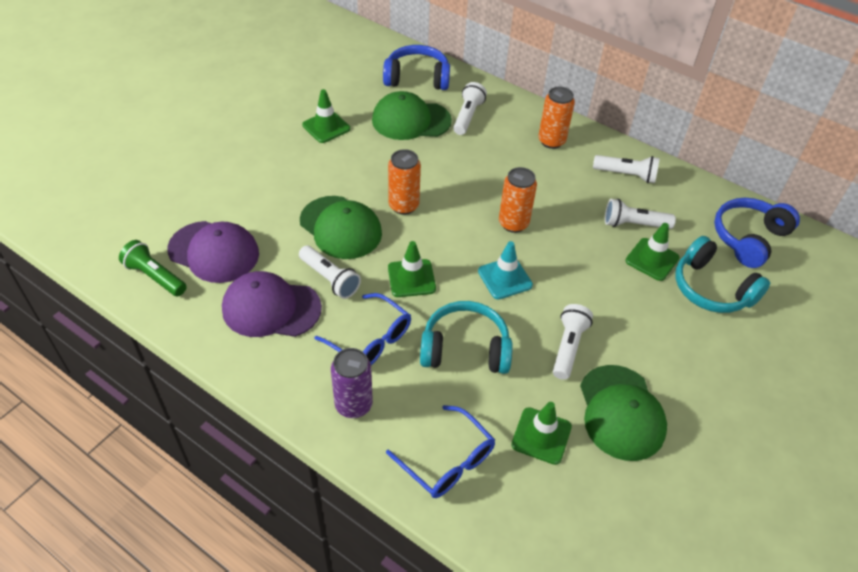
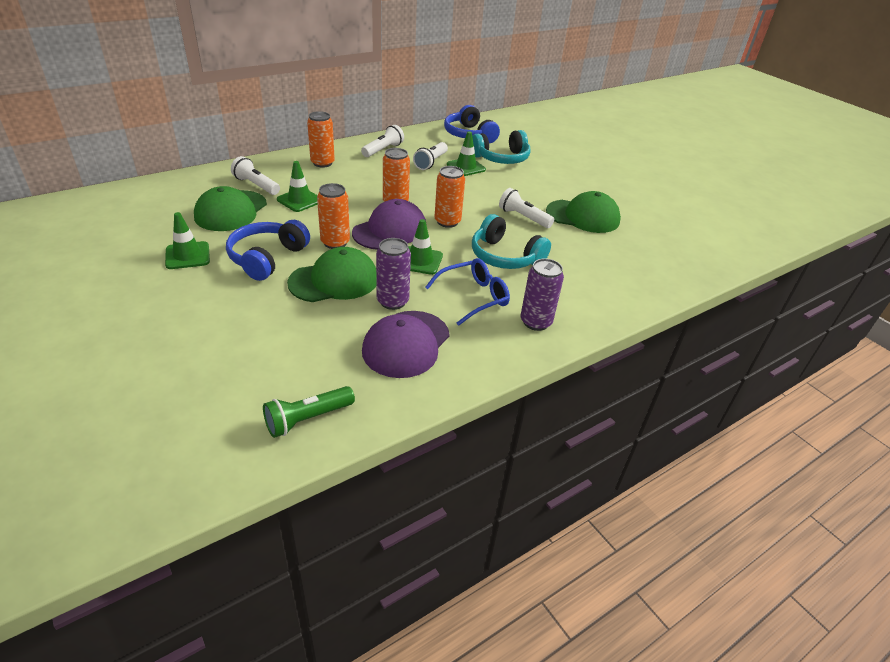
camera: 70 degrees left, 10 degrees down
(214, 252) = (303, 366): purple cap -> purple cap (390, 230)
(330, 279) = (392, 301): white flashlight -> purple can
(417, 78) = (177, 193): blue headphones -> blue headphones (267, 258)
(447, 460) = (600, 292): blue glasses -> none
(465, 349) = (505, 257): turquoise headphones -> turquoise headphones turned 75 degrees counterclockwise
(505, 278) = (447, 222): turquoise traffic cone -> orange can
(541, 436) = (591, 249): green traffic cone -> green traffic cone (299, 200)

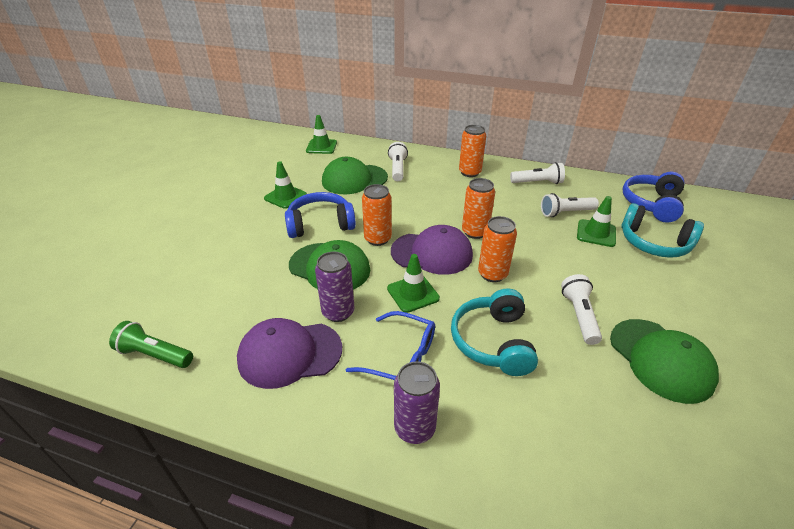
camera: 55 degrees right, 0 degrees up
(299, 200) = (407, 193): green traffic cone -> green traffic cone (321, 147)

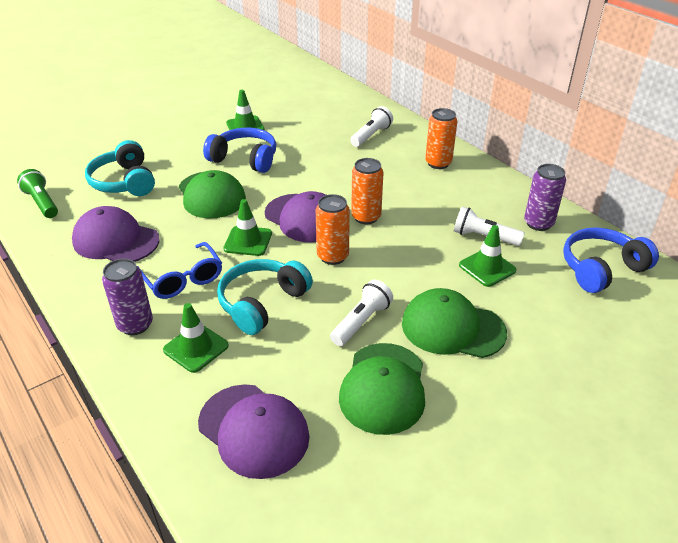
camera: 35 degrees right, 0 degrees up
(321, 147) = (328, 92): green traffic cone -> green traffic cone (196, 348)
(338, 312) = (178, 229): purple can -> purple can (538, 223)
(354, 179) = (319, 132): green cap -> green cap (452, 328)
(377, 239) = (275, 188): orange can -> none
(537, 182) = (497, 198): white flashlight -> none
(634, 460) = (253, 430): none -> purple cap
(653, 243) = (538, 303): turquoise headphones -> turquoise headphones (124, 182)

